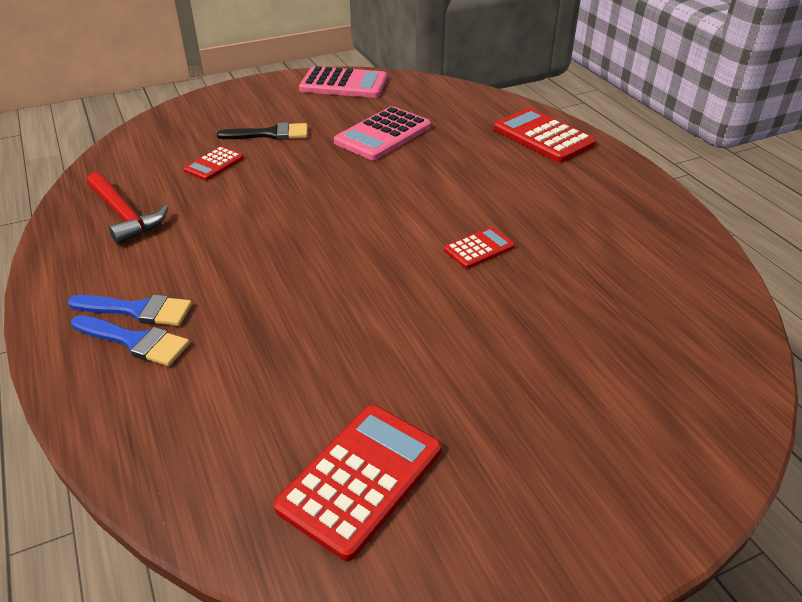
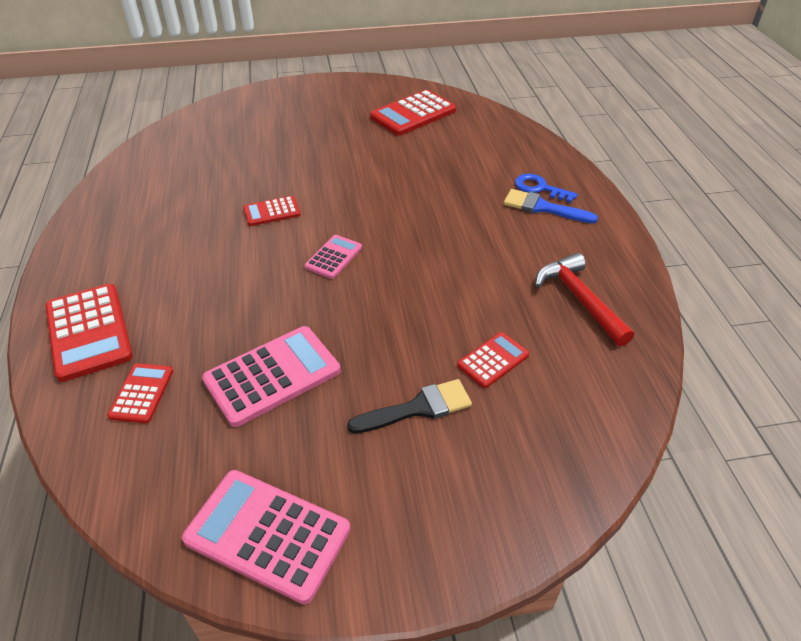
camera: 165 degrees left, 5 degrees up
(135, 341) = (539, 188): blue brush -> blue key
(270, 134) = (418, 408): black brush -> black brush turned 150 degrees clockwise
(380, 214) = (334, 257): none -> pink calculator
(466, 116) = (142, 393): none -> red calculator

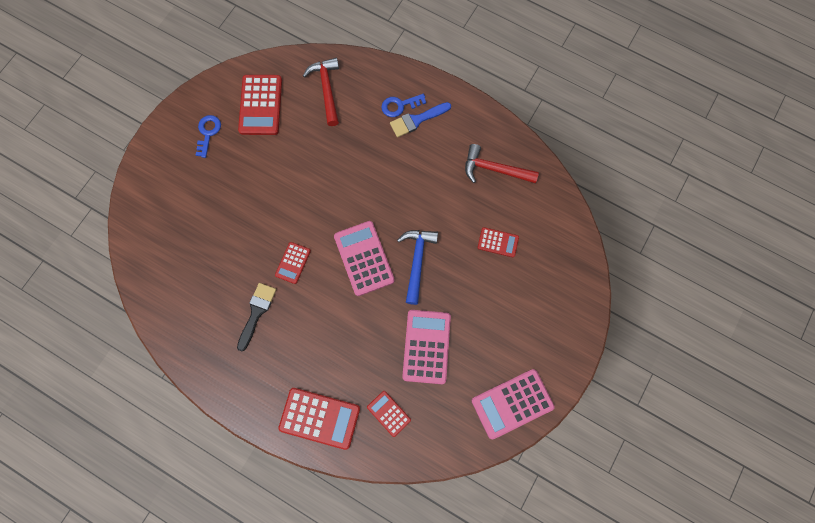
camera: 50 degrees left, 30 degrees up
(334, 257) = (364, 258): pink calculator -> pink calculator, size x1.79
(348, 103) = (208, 133): none -> blue key
(379, 301) = (417, 261): none -> blue hammer
(418, 408) = (498, 297): black brush -> black brush (256, 312)
(484, 139) = (327, 89): none -> red hammer
(493, 360) = (498, 242): red calculator -> red calculator turned 105 degrees clockwise

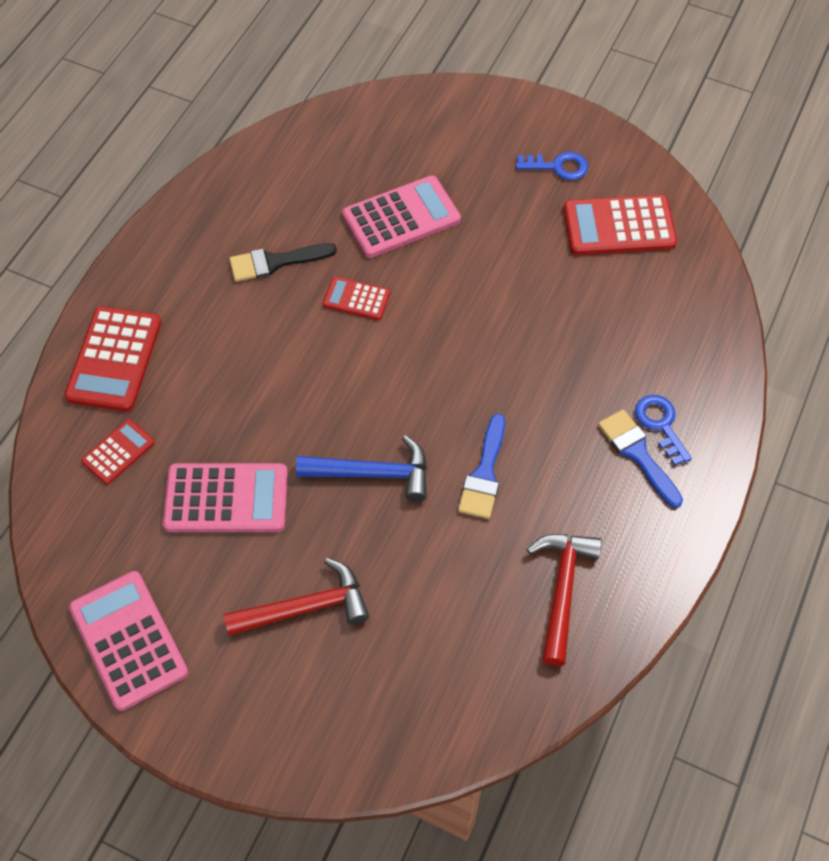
camera: 85 degrees right, 15 degrees down
(256, 312) = (275, 262): black brush -> black brush turned 150 degrees clockwise
(327, 89) = (667, 313): red hammer -> red hammer (305, 607)
(364, 258) = (372, 395): pink calculator -> pink calculator (401, 218)
(422, 201) = (484, 474): none -> blue brush
(498, 242) = (419, 603): red calculator -> none

